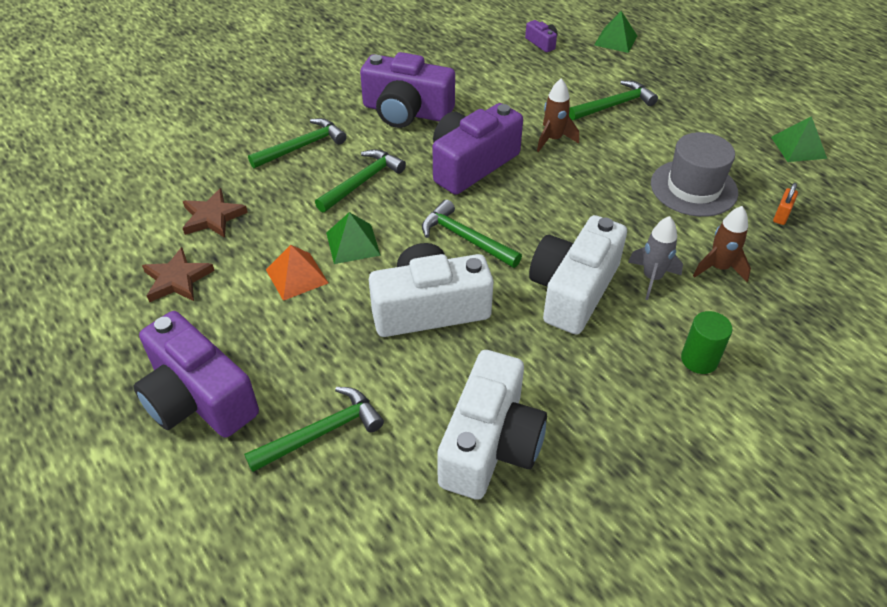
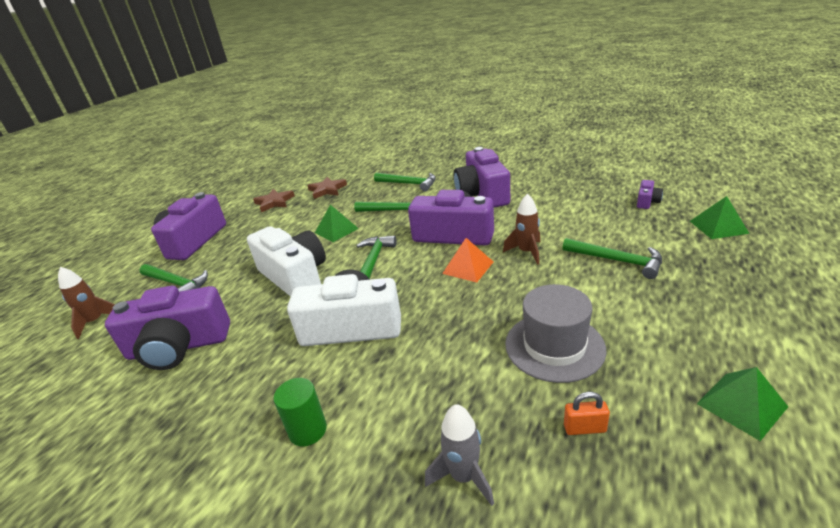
camera: 65 degrees right, 15 degrees down
(296, 276) = (297, 227): orange pyramid -> orange pyramid (468, 267)
(490, 444) = (178, 346): white camera -> purple camera
(651, 278) = (398, 363): grey rocket -> grey rocket (463, 476)
(719, 268) = (447, 403): brown rocket -> brown rocket (95, 322)

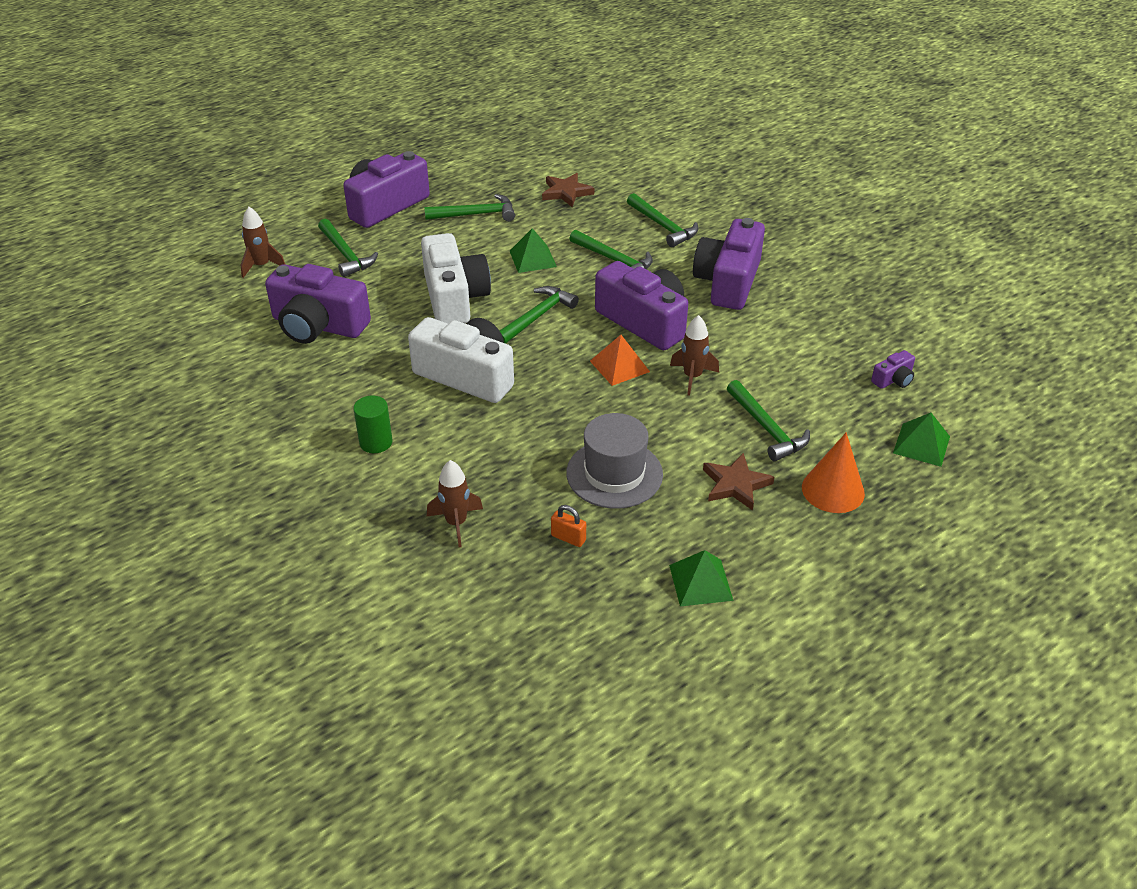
camera: 25 degrees right, 10 degrees up
(271, 222) = (476, 214): none -> green hammer
(274, 202) = (497, 185): brown star -> brown star (735, 484)
(463, 476) = (456, 523): grey rocket -> brown rocket
(715, 278) = (833, 490): none -> orange cone

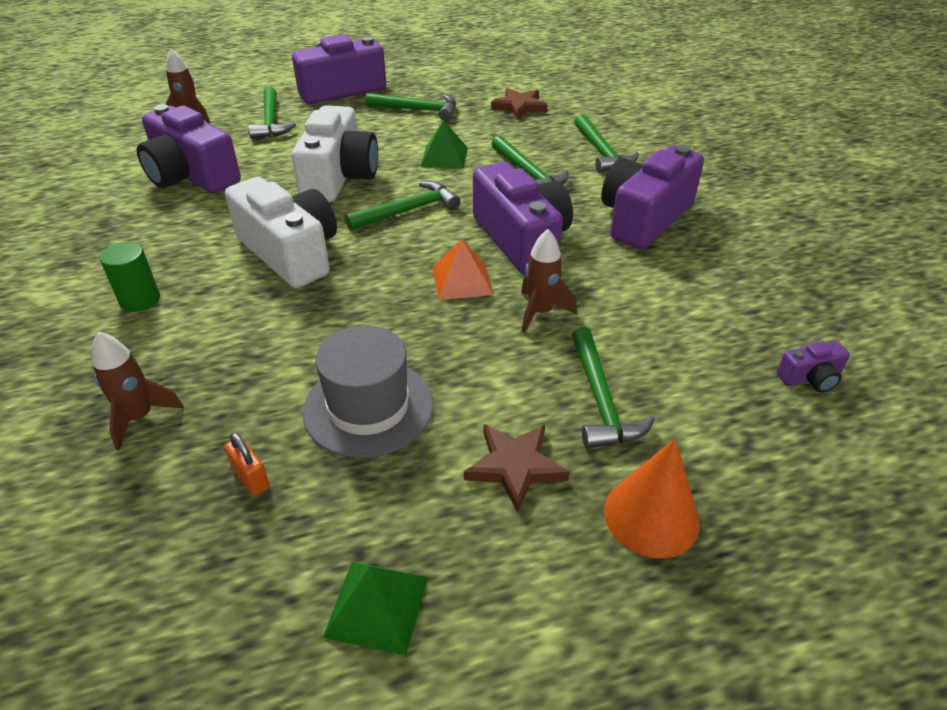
camera: 20 degrees right, 0 degrees up
(921, 444) = (819, 482): green pyramid -> none

